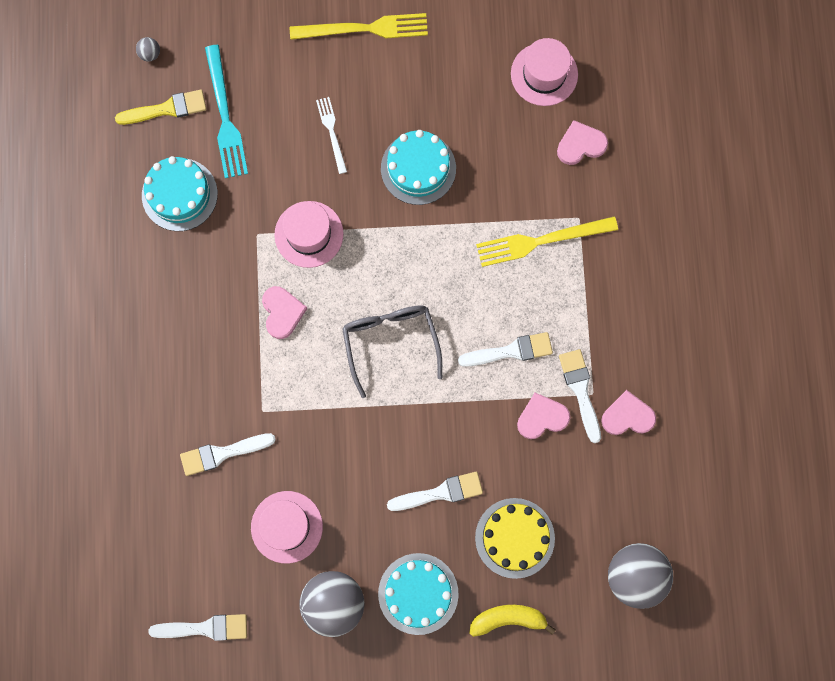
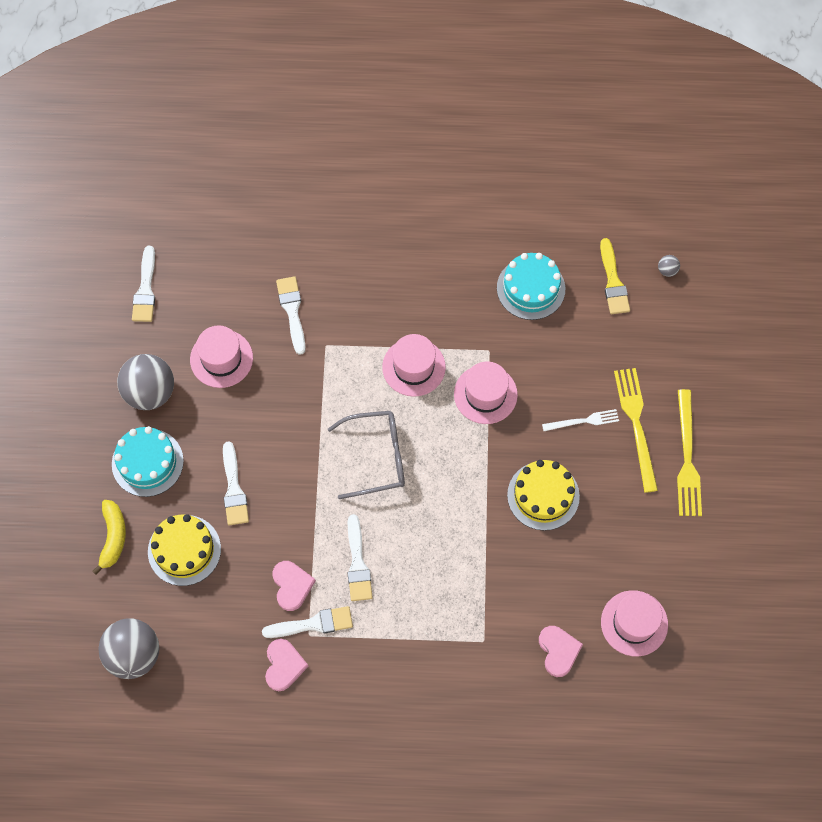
camera: 95 degrees right, 10 degrees down
(225, 116) = (603, 330): turquoise fork -> none
(282, 312) = (413, 367): pink heart -> pink hat
(418, 168) = (543, 495): turquoise cake -> yellow cake
(541, 241) = (463, 603): yellow fork -> yellow fork (636, 424)

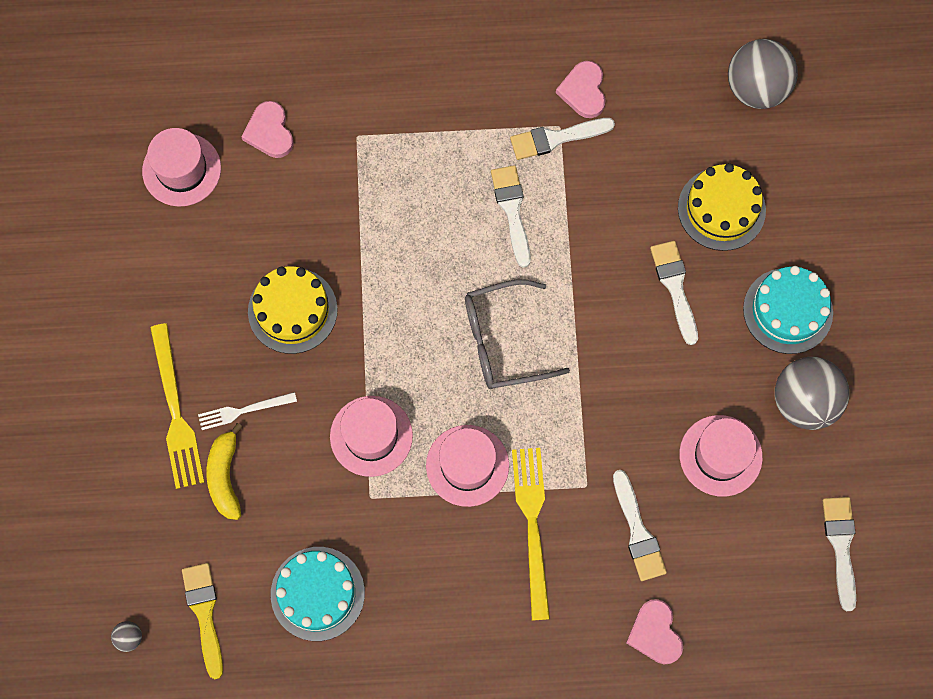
camera: 175 degrees right, 5 degrees up
(113, 537) = (809, 217): yellow banana -> yellow banana (225, 476)
(292, 585) = (587, 179): pink heart -> pink heart (655, 633)
(687, 458) = (112, 373): yellow fork -> yellow fork (532, 525)

